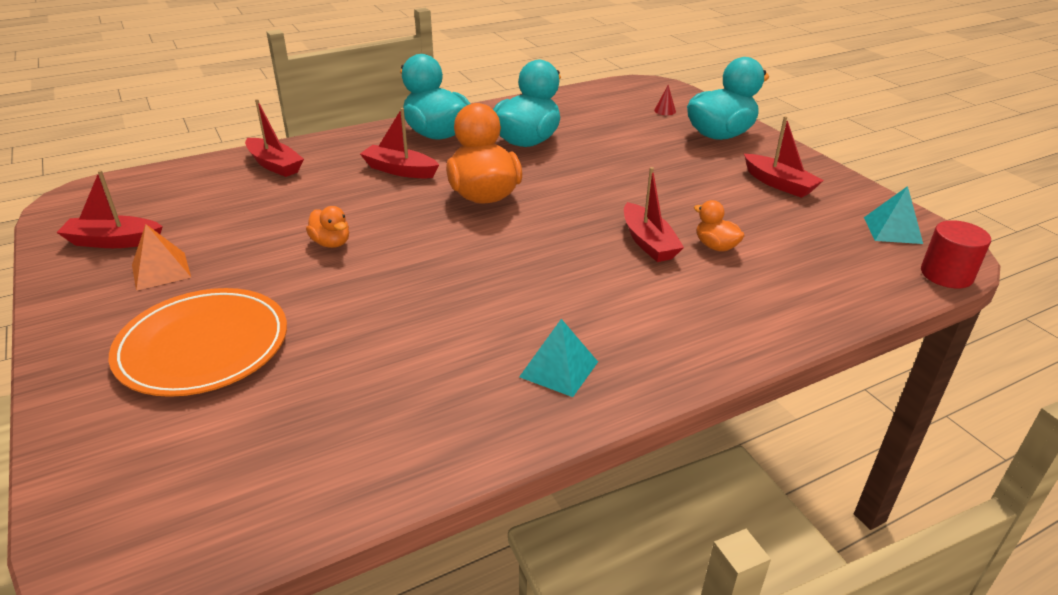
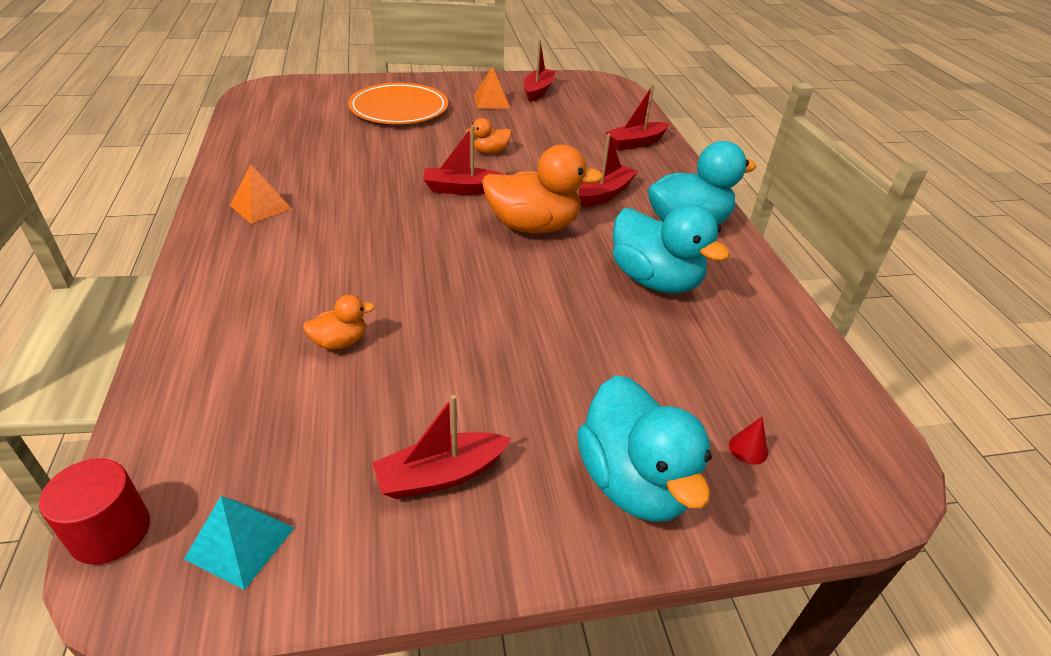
camera: 105 degrees right, 5 degrees up
(558, 369) = (260, 207): turquoise pyramid -> orange pyramid
(648, 242) = (382, 298): red boat -> red boat (463, 189)

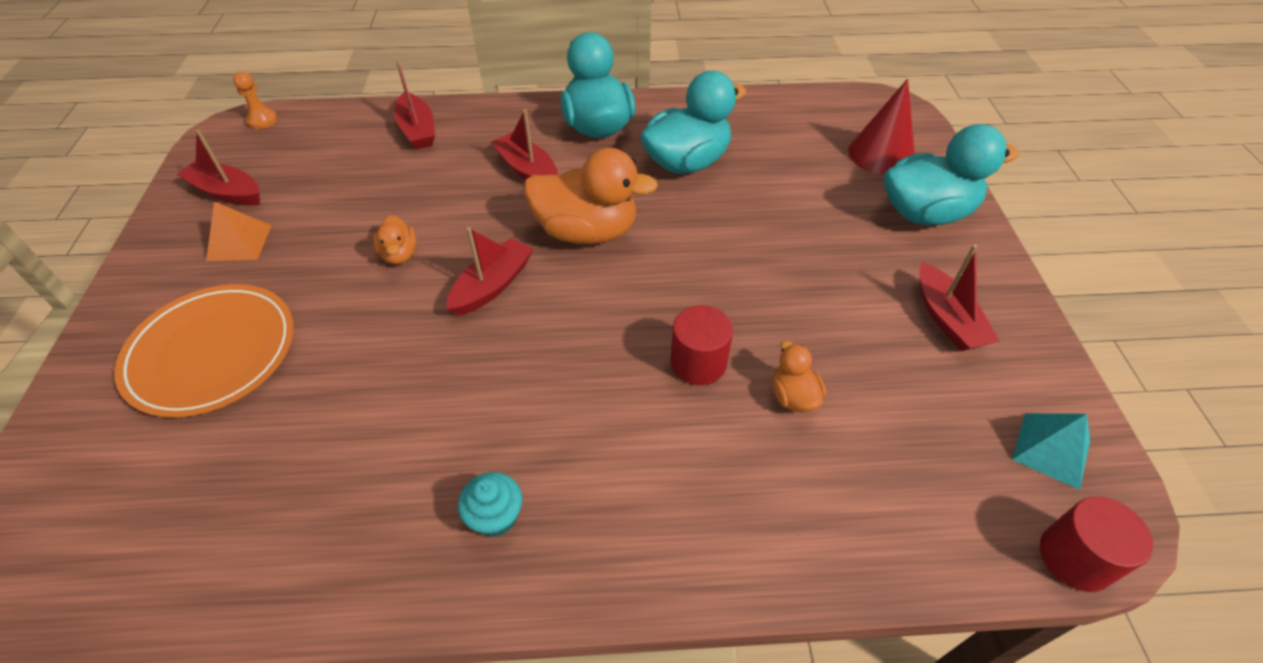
camera: 80 degrees left, 10 degrees up
(260, 207) = (495, 516): orange pyramid -> turquoise cupcake
(382, 288) = (698, 362): none -> red cylinder
(463, 189) = (492, 285): red boat -> red boat turned 150 degrees counterclockwise
(533, 226) = (586, 231): orange duck -> orange duck turned 90 degrees clockwise
(619, 89) = (262, 120): none -> orange pawn
(748, 448) = (881, 154): red cone -> red cone, size x2.42

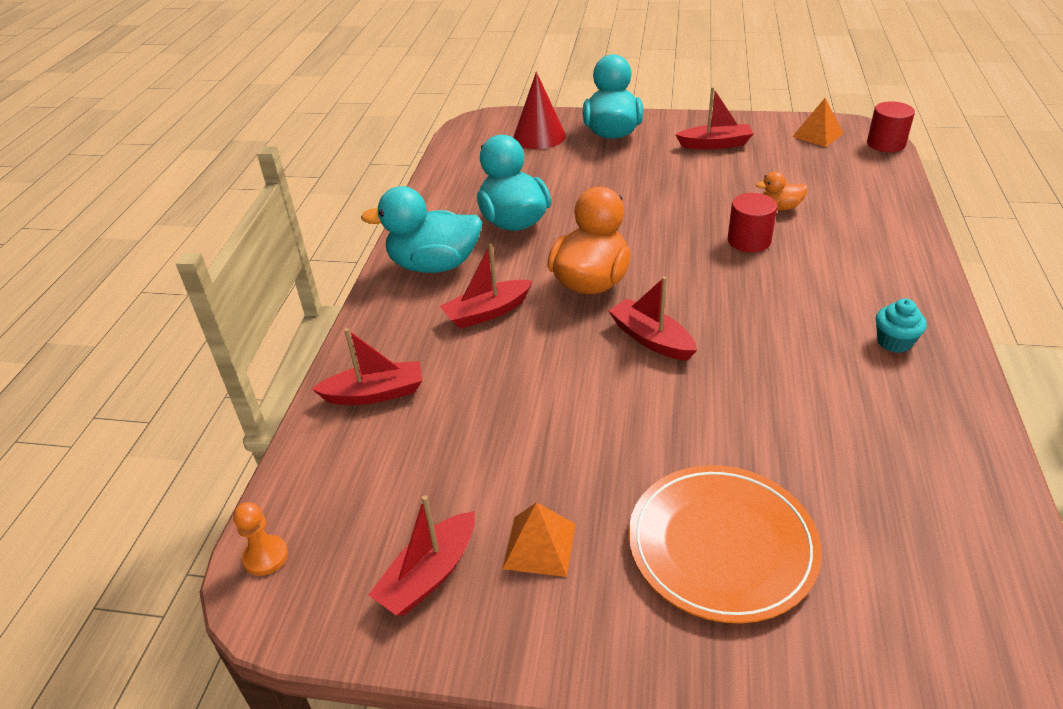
camera: 75 degrees left, 10 degrees down
(400, 254) = (594, 402): orange duck -> none
(1051, 450) = (817, 135): turquoise pyramid -> orange pyramid

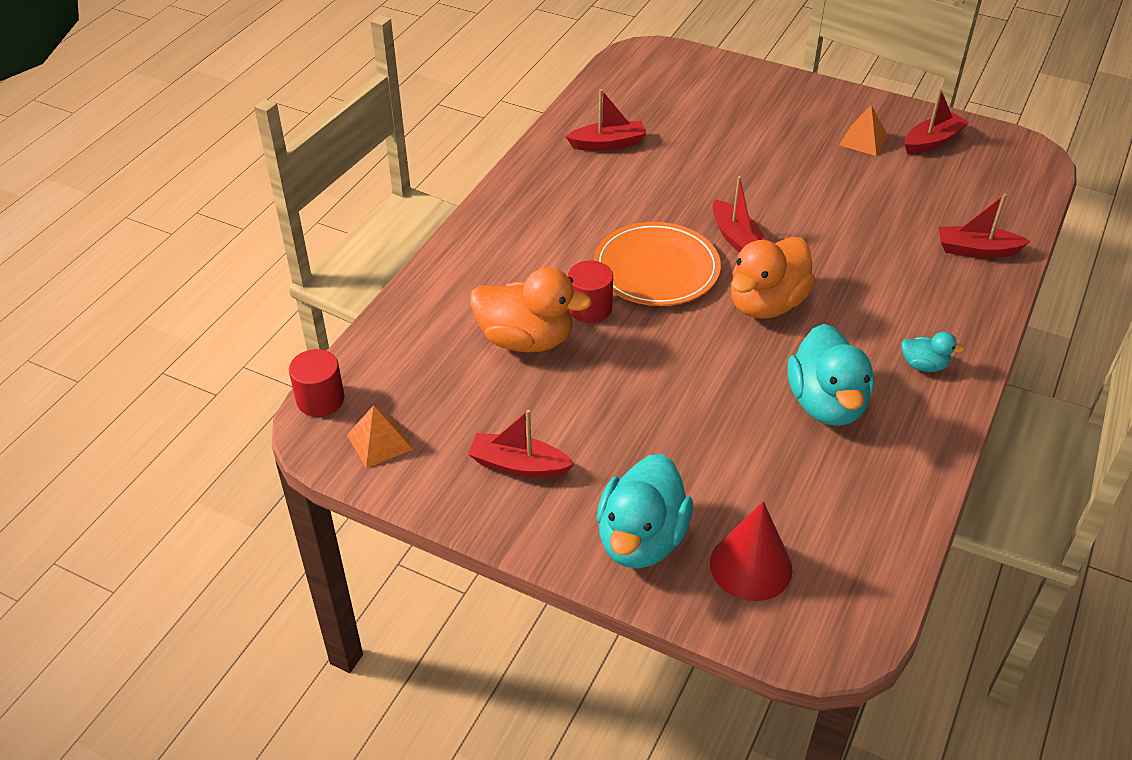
camera: 165 degrees left, 5 degrees up
(265, 556) = (1038, 170): orange pawn -> none
(434, 265) = (924, 365): turquoise duck -> turquoise duck, size x0.48
(487, 312) = (874, 297): red boat -> red boat (608, 144)
(721, 545) = (756, 119): orange plate -> orange plate (656, 269)
(780, 207) = (526, 339): orange duck -> orange duck, size x2.07
(894, 342) = (552, 192): turquoise cupcake -> none

